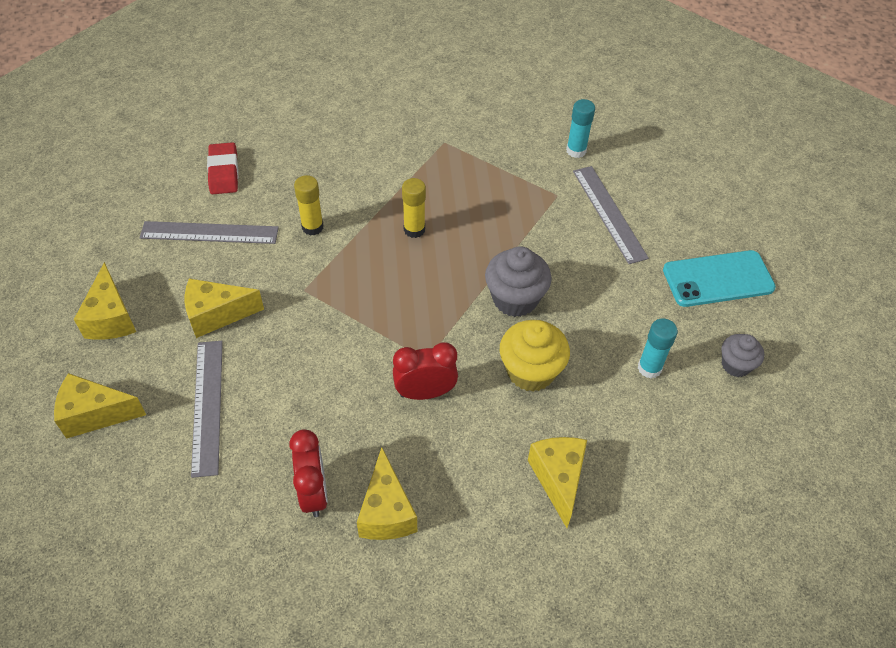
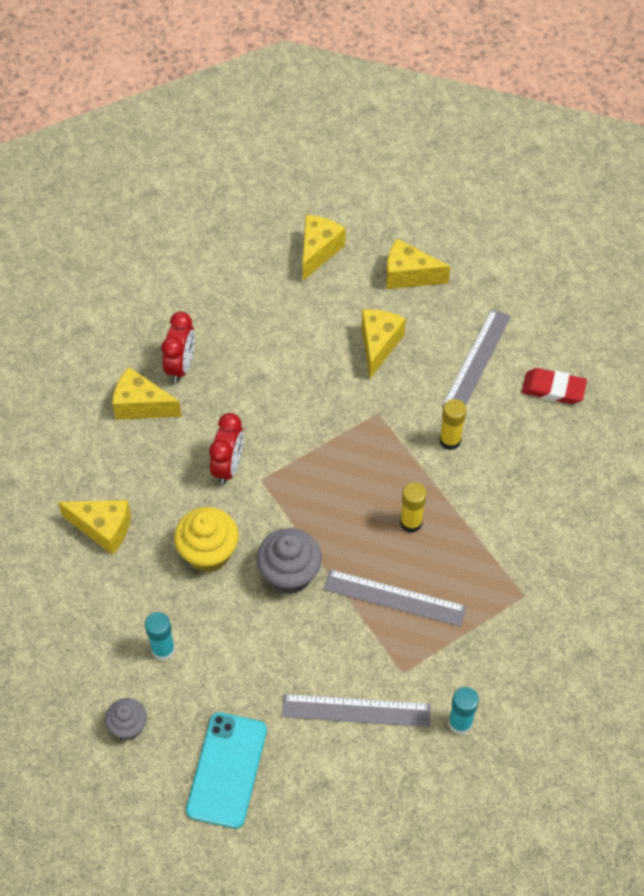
camera: 115 degrees right, 5 degrees up
(207, 406) = (291, 319): grey ruler -> grey ruler (394, 597)
(314, 493) = (181, 366): red clock -> red clock turned 90 degrees counterclockwise

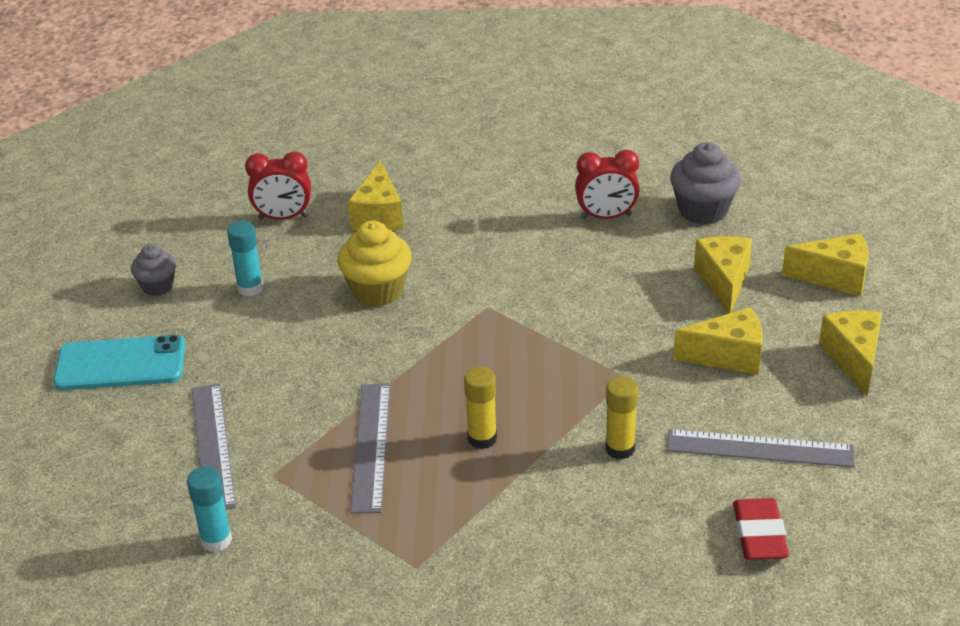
camera: 75 degrees right, 20 degrees down
(141, 405) = (540, 203): yellow cheese -> yellow cheese (724, 282)
(228, 466) = (493, 279): red clock -> red clock (283, 217)
(290, 574) = (373, 355): grey cupcake -> grey cupcake (703, 210)

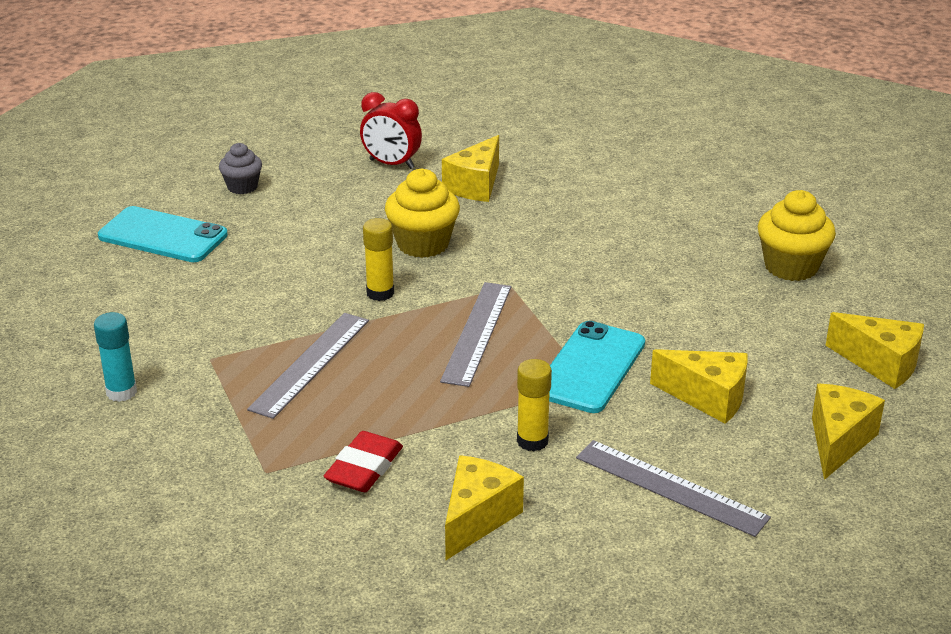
camera: 25 degrees right, 5 degrees down
(213, 446) = (181, 320): grey ruler -> grey ruler (477, 333)
(250, 288) = (316, 210): turquoise glue stick -> none
(482, 438) = (412, 390): yellow glue stick -> yellow glue stick (380, 293)
(606, 217) = (688, 245): red clock -> none
(614, 362) = (590, 368): none -> turquoise phone
(703, 210) = (791, 267): grey cupcake -> yellow cupcake
(724, 282) = (759, 333): yellow cheese -> yellow cheese (477, 518)
(759, 534) = (605, 561): red eraser -> red eraser (364, 468)

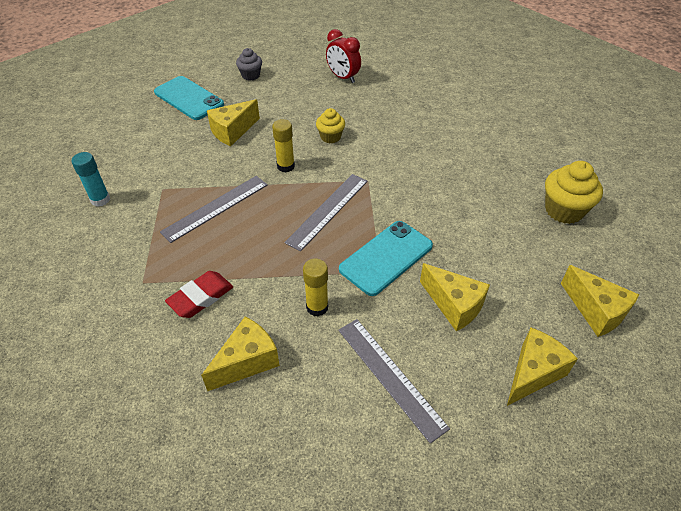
camera: 20 degrees right, 15 degrees up
(423, 244) = (330, 137): yellow cupcake -> yellow cupcake, size x0.61
(475, 185) = (384, 102): yellow cheese -> yellow cheese (232, 131)

